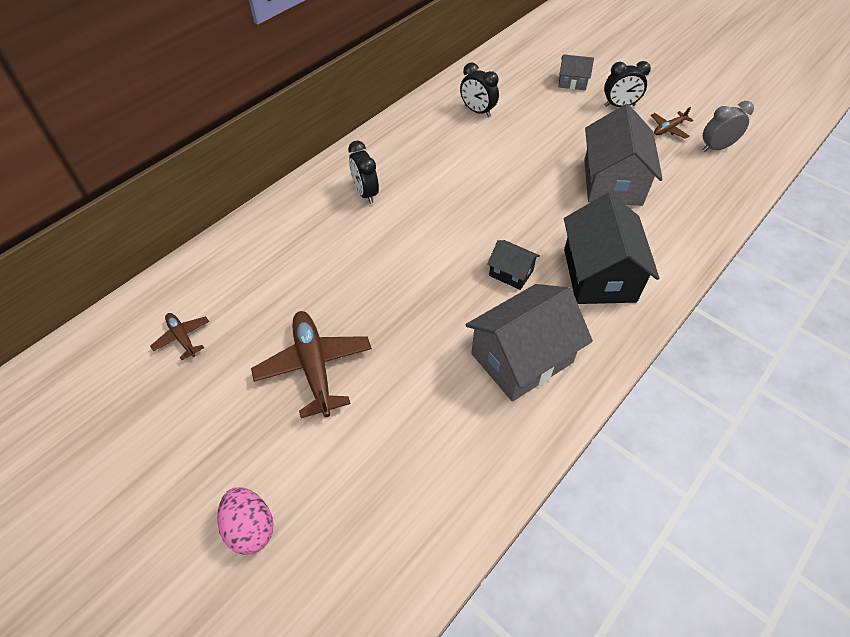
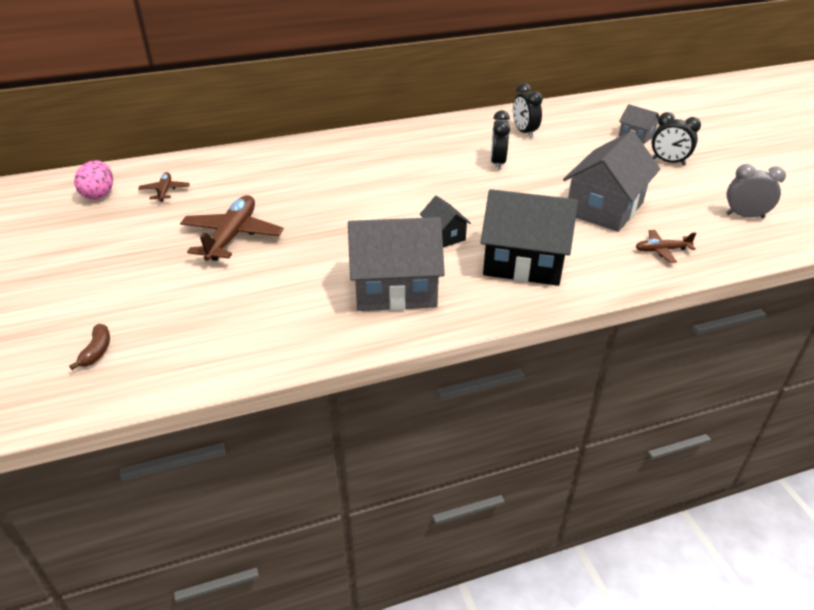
camera: 30 degrees right, 15 degrees down
(250, 528) = (97, 303): pink egg -> pink egg (99, 194)
(310, 588) = (97, 351): none -> brown banana
(365, 193) = (376, 154): black clock -> black clock (497, 163)
(599, 275) = (523, 262): black house -> black house turned 75 degrees clockwise
(668, 129) = (704, 190): brown plane -> brown plane (661, 250)

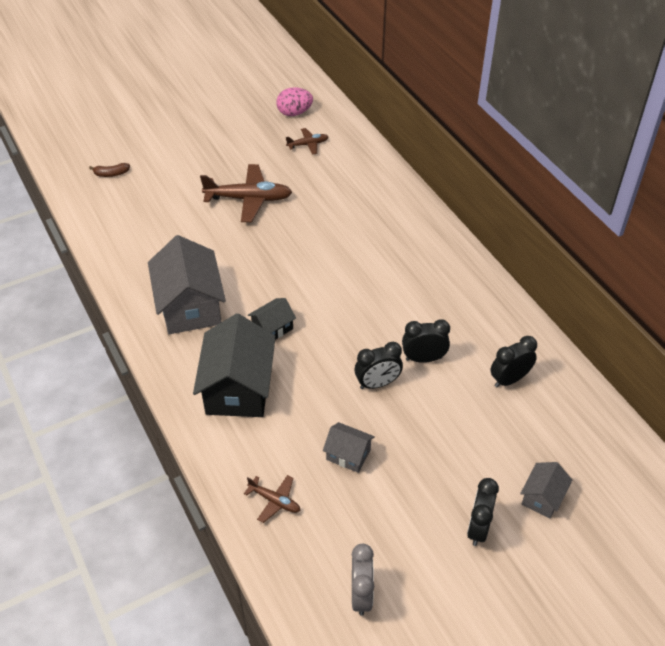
camera: 80 degrees right, 10 degrees up
(524, 186) = (377, 383): none -> black clock
(604, 208) = (348, 454): grey house -> grey house, size x0.49
(661, 250) = (275, 501): brown plane -> brown plane turned 135 degrees clockwise

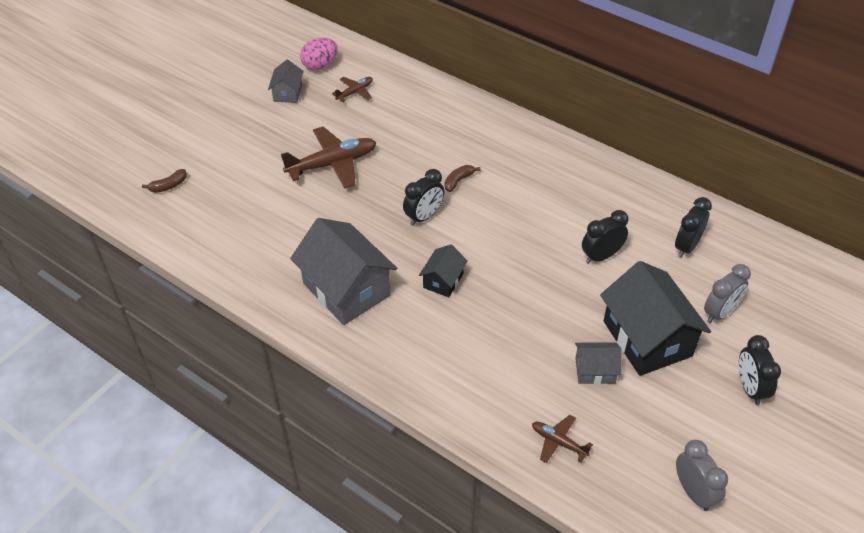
camera: 25 degrees left, 0 degrees up
(238, 388) = (450, 350): black house -> black house (647, 338)
(275, 501) = (558, 442): brown plane -> brown plane turned 150 degrees counterclockwise
(343, 249) = (458, 181): none -> brown banana
(377, 383) = (576, 295): black clock -> black clock (424, 216)
(498, 450) = (720, 313): none -> grey clock
(542, 497) = (783, 339): grey house -> grey house (288, 93)

